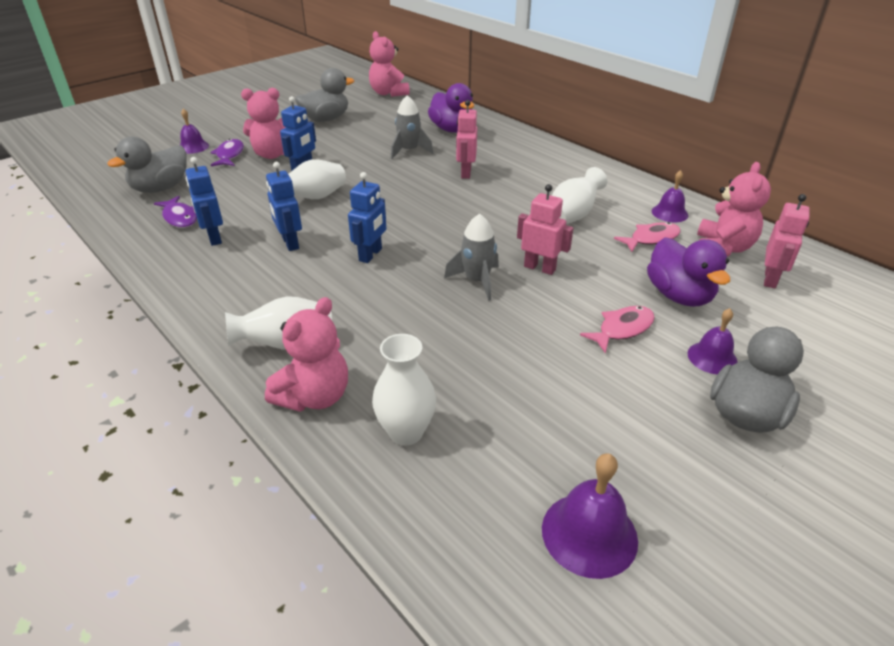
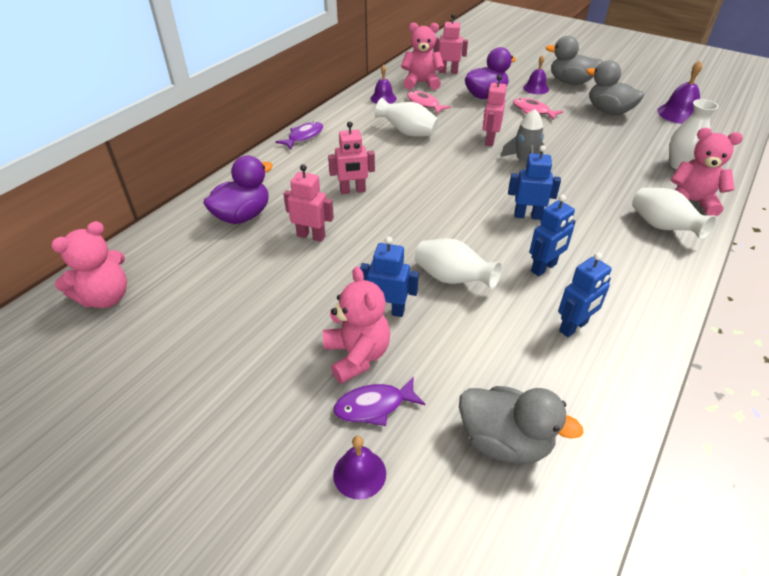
camera: 105 degrees left, 5 degrees up
(180, 217) = (557, 378): purple fish -> purple fish (304, 137)
(326, 119) = (219, 338): grey duck -> grey duck (608, 111)
(409, 151) = (311, 236): grey rocket -> pink robot

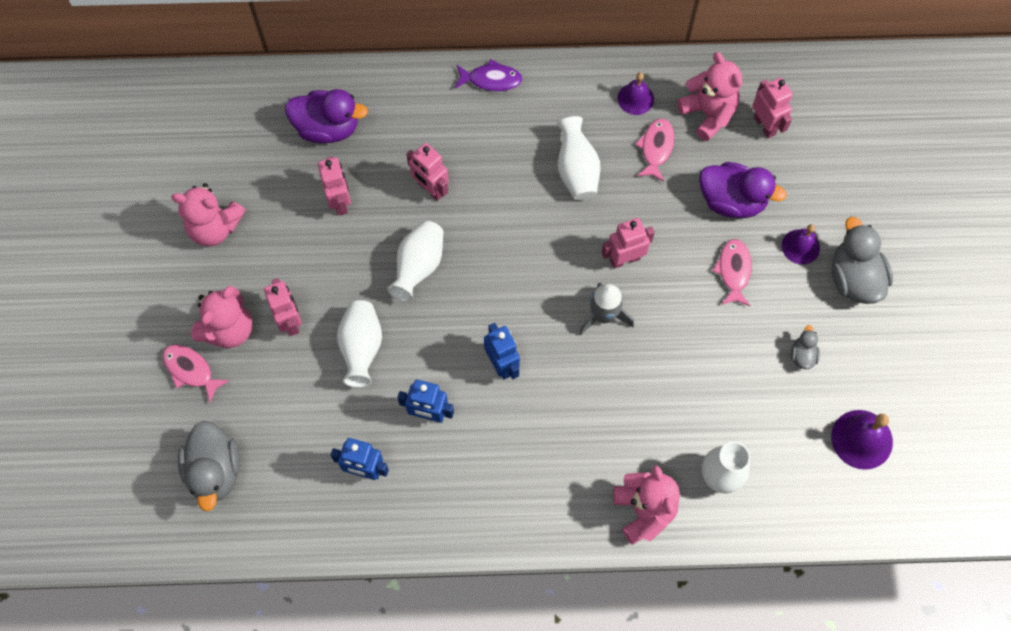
camera: 55 degrees right, 25 degrees up
(106, 297) = (170, 115): pink teddy bear -> pink teddy bear (214, 228)
(359, 473) = (133, 395): purple bell -> none
(374, 406) = (191, 370): purple fish -> pink fish
(388, 310) = (290, 321): blue robot -> pink robot
(608, 111) = (802, 355): grey duck -> grey duck, size x0.49
(662, 227) = (572, 496): white vase -> white vase (419, 266)

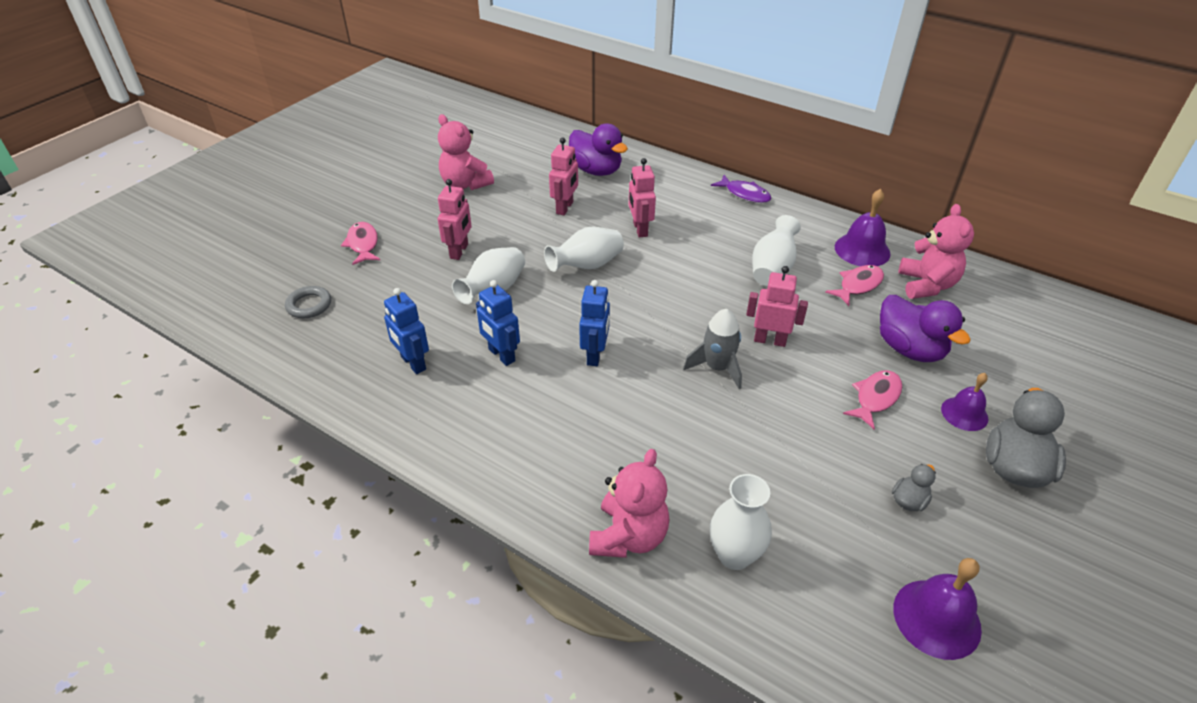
camera: 35 degrees right, 25 degrees down
(215, 471) = (309, 305): grey duck -> grey ring
(229, 329) = (413, 236): pink teddy bear -> none
(635, 98) = (862, 250): purple bell -> purple bell, size x1.51
(765, 125) = (981, 314): pink robot -> none

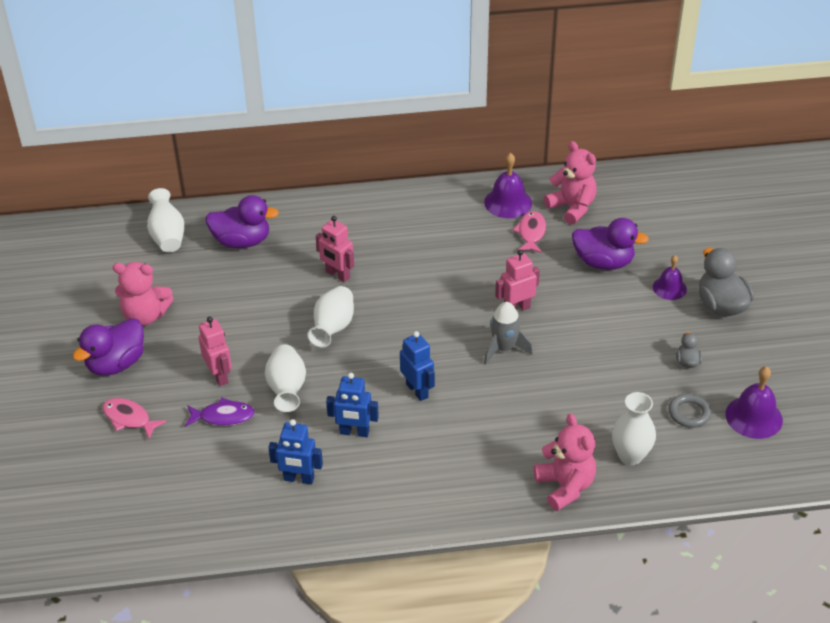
camera: 40 degrees left, 0 degrees up
(309, 305) = (156, 492): grey ring -> grey ring (689, 413)
(405, 204) = (116, 364): none -> purple duck
(565, 208) = (257, 289): pink robot -> none
(745, 194) = (382, 199): purple fish -> purple fish (223, 416)
(772, 269) = (464, 253): white vase -> white vase (167, 236)
(875, 398) = (614, 309): pink fish -> none

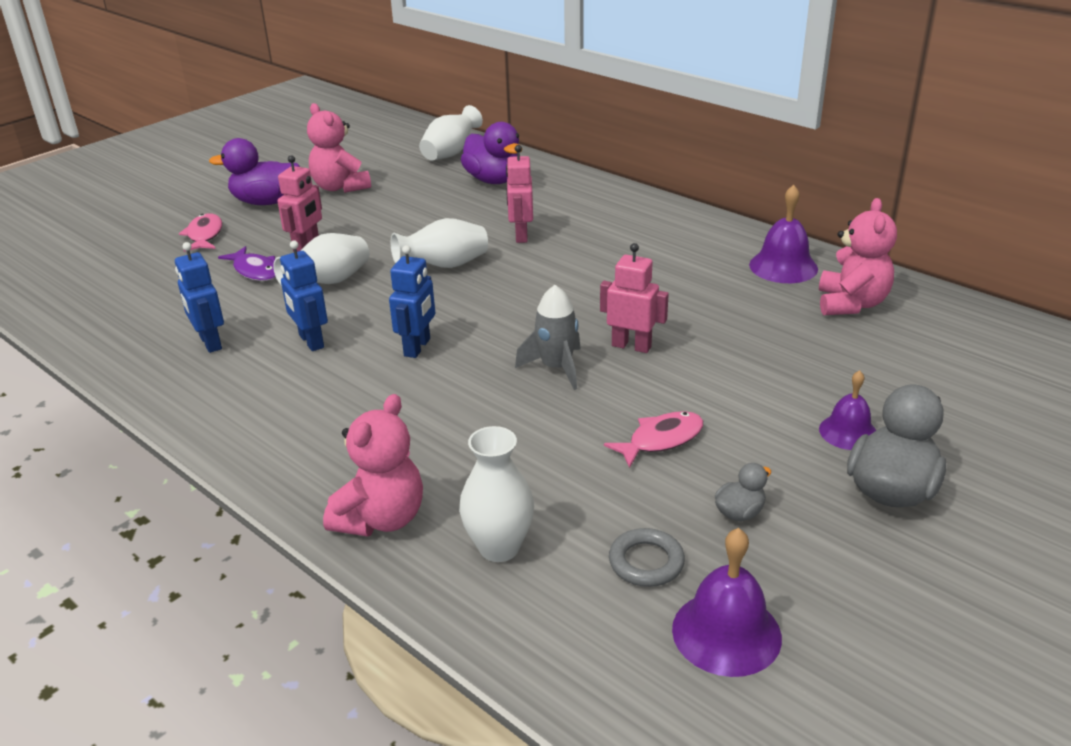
camera: 50 degrees right, 10 degrees down
(531, 233) = (764, 300): pink fish -> pink fish (661, 440)
(603, 262) = (803, 364): purple duck -> none

